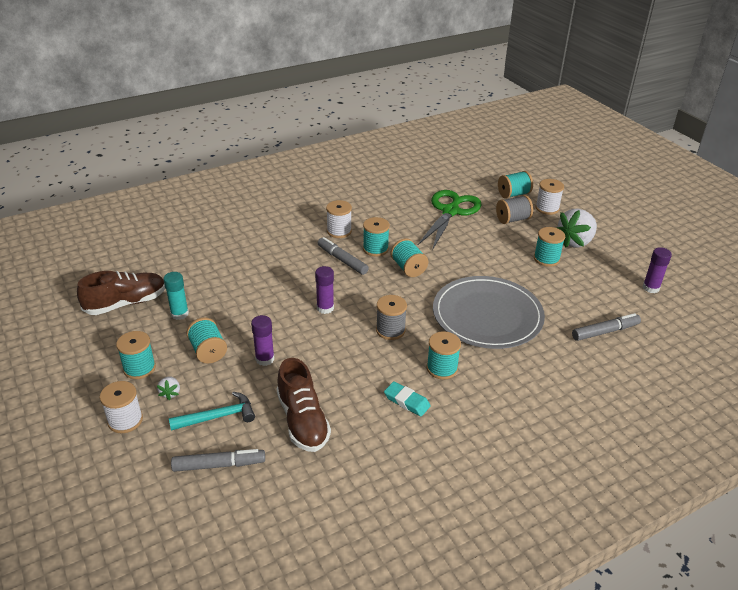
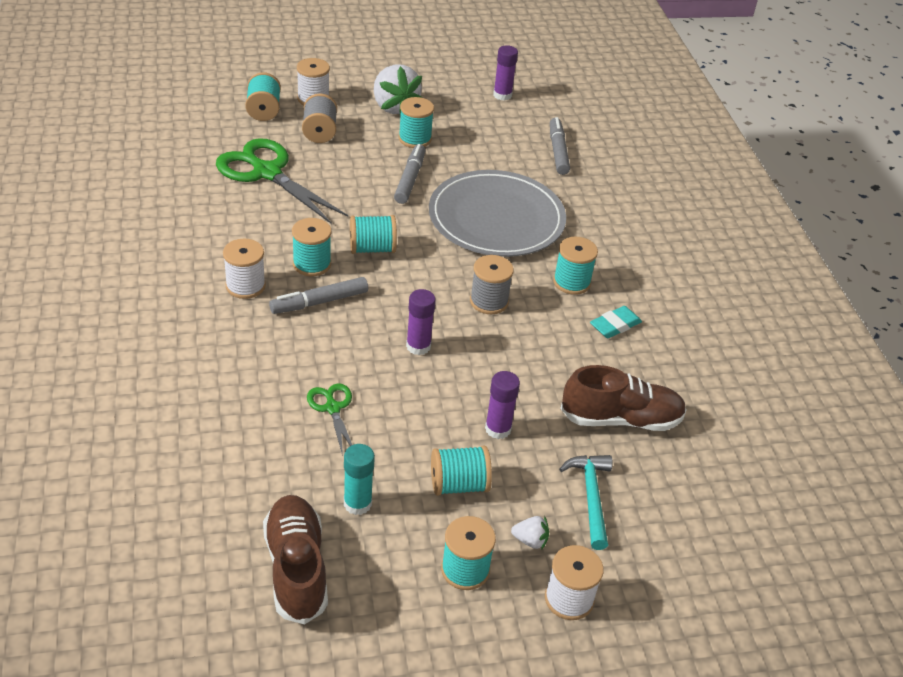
camera: 75 degrees left, 5 degrees up
(219, 465) = (673, 511): grey marker -> grey marker (410, 179)
(252, 287) = (332, 408): none -> green scissors

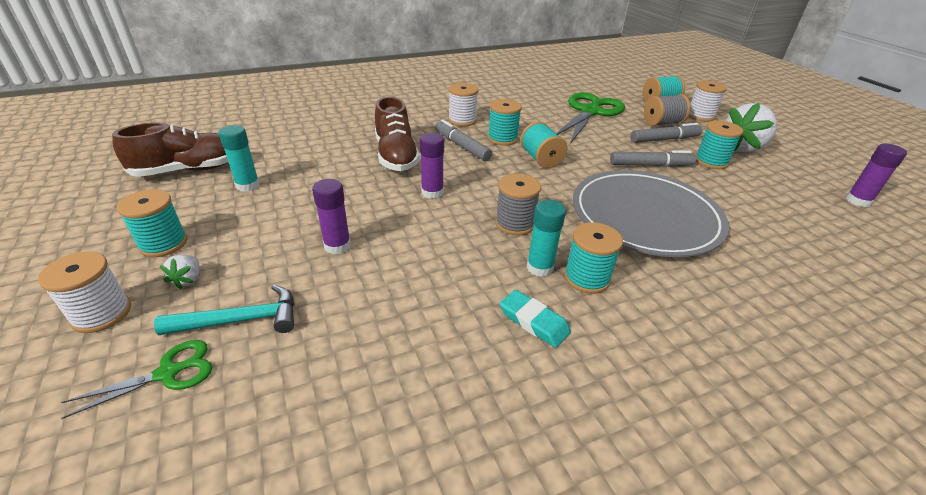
camera: 80 degrees right, 5 degrees down
(332, 408) = (348, 164): green scissors -> green scissors (168, 373)
(458, 484) = (265, 230): turquoise spool -> none
(554, 304) = (540, 267): none -> turquoise glue stick
(558, 151) = (815, 248): grey marker -> grey marker (664, 139)
(621, 419) = (368, 338): brown shoe -> brown shoe (396, 156)

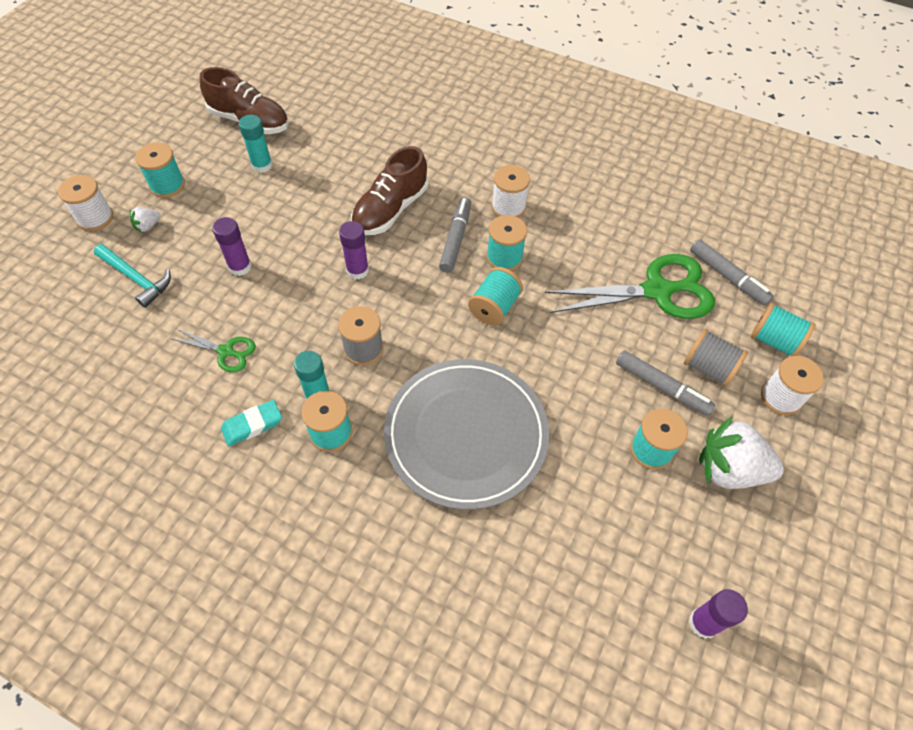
camera: 50 degrees right, 20 degrees up
(168, 373) = (79, 283): green scissors -> green scissors (226, 351)
(533, 322) = (252, 425): turquoise eraser -> turquoise eraser turned 60 degrees clockwise
(650, 165) = (578, 399): grey marker -> grey marker (728, 277)

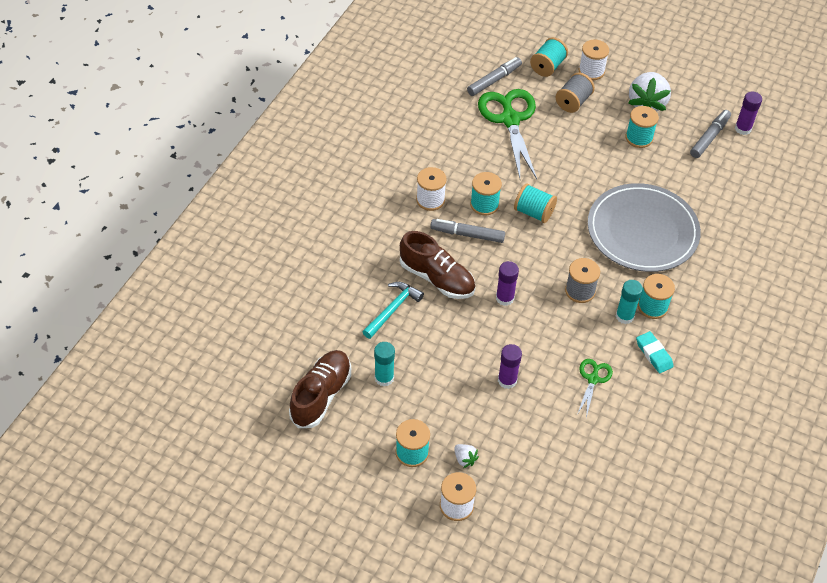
camera: 90 degrees left, 5 degrees down
(136, 278) = (526, 456): turquoise hammer -> turquoise hammer (392, 309)
(662, 387) = (591, 127): grey marker -> grey marker (709, 137)

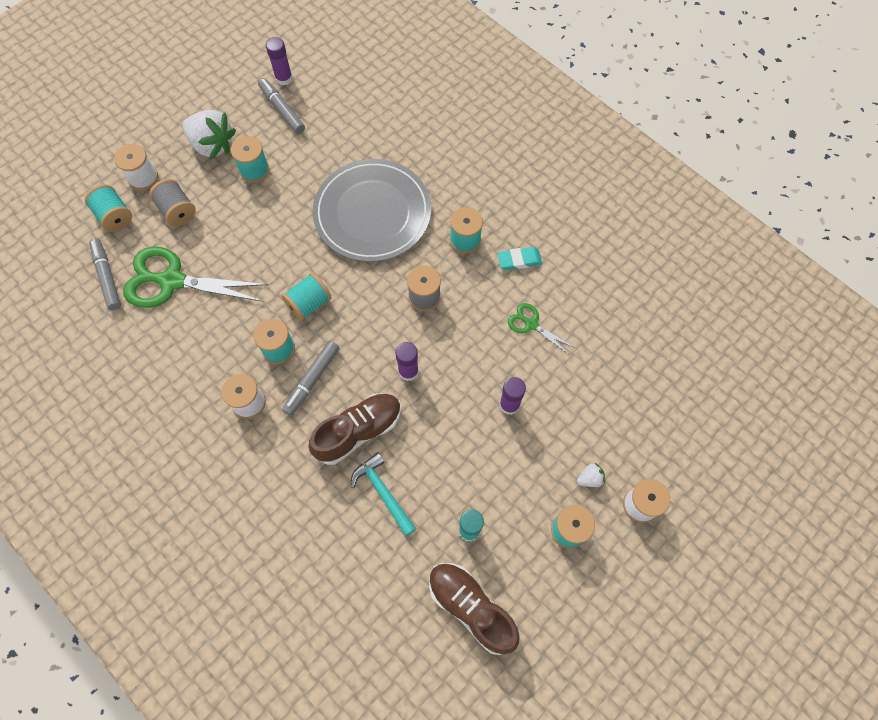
camera: 70 degrees left, 15 degrees up
(624, 316) = (468, 268): turquoise glue stick -> none

